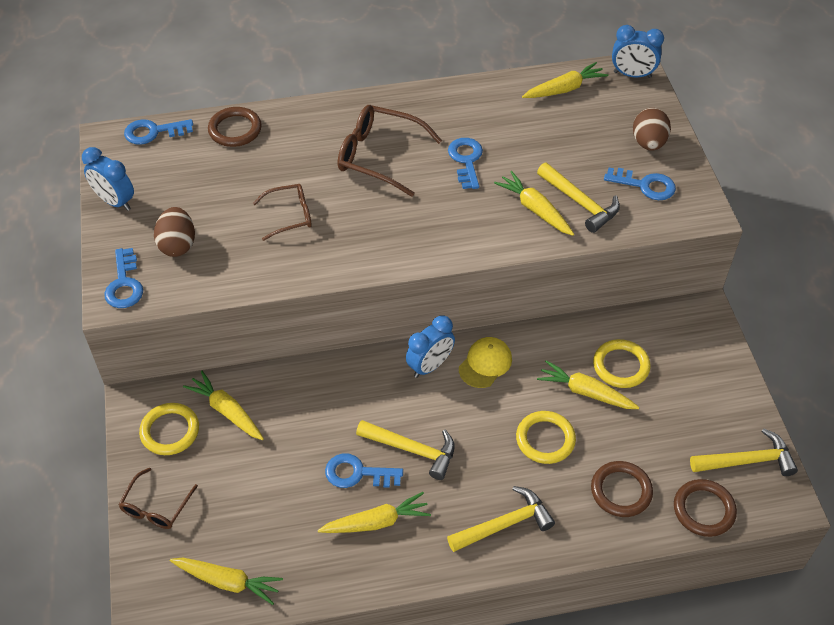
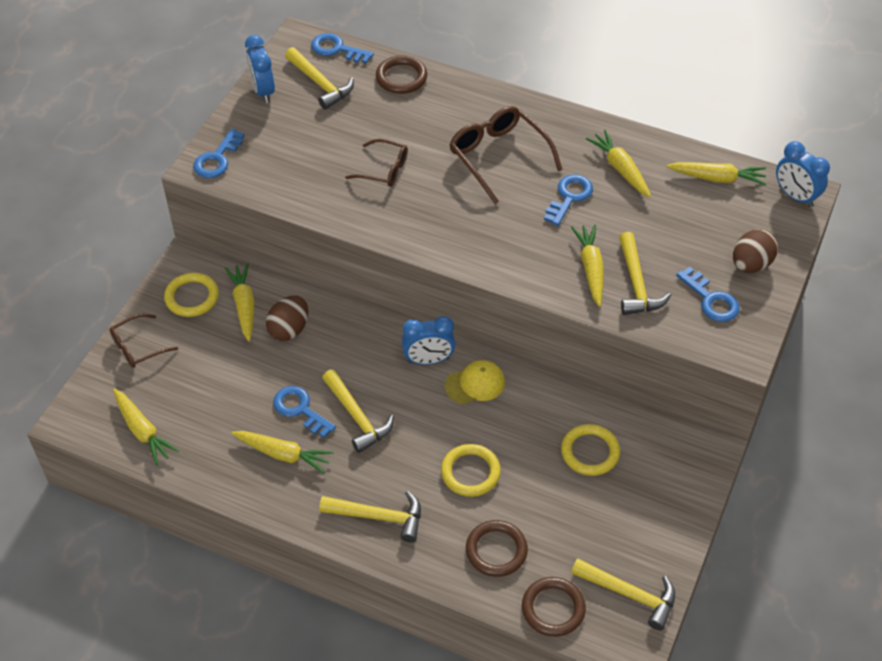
camera: 35 degrees right, 0 degrees up
(165, 169) = (320, 84): none -> yellow hammer
(178, 245) = (280, 149): brown egg -> brown egg (289, 329)
(585, 392) = (539, 455): yellow carrot -> yellow carrot (620, 169)

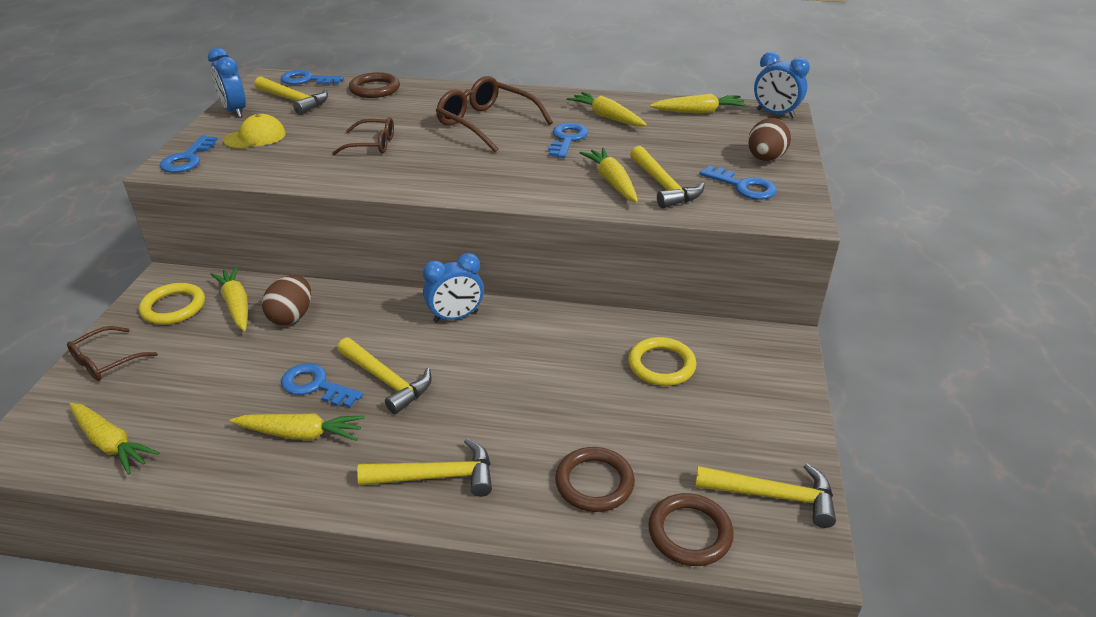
camera: 15 degrees left, 15 degrees down
(470, 472) = (535, 409): yellow ring -> none
(475, 384) = (513, 328): yellow cap -> yellow cap (255, 137)

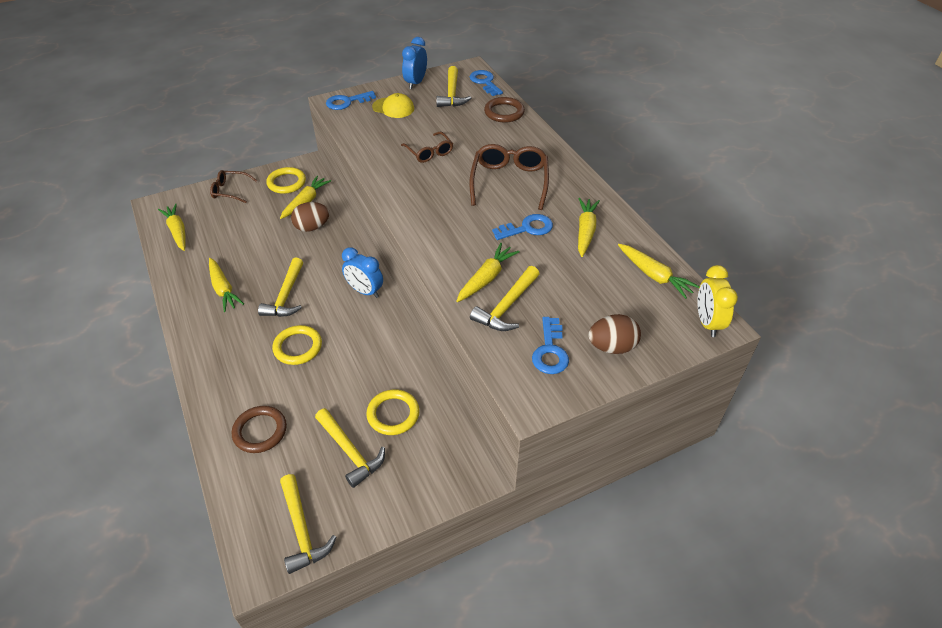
camera: 55 degrees right, 10 degrees up
(111, 443) = (177, 231): yellow carrot -> yellow carrot turned 150 degrees clockwise
(315, 386) = (263, 271): blue key -> none
(437, 476) = (224, 359): yellow hammer -> yellow hammer (350, 452)
(487, 401) = (298, 347): none -> yellow ring
(689, 533) = (245, 497): brown ring -> none
(775, 114) = (707, 322): blue clock -> yellow clock

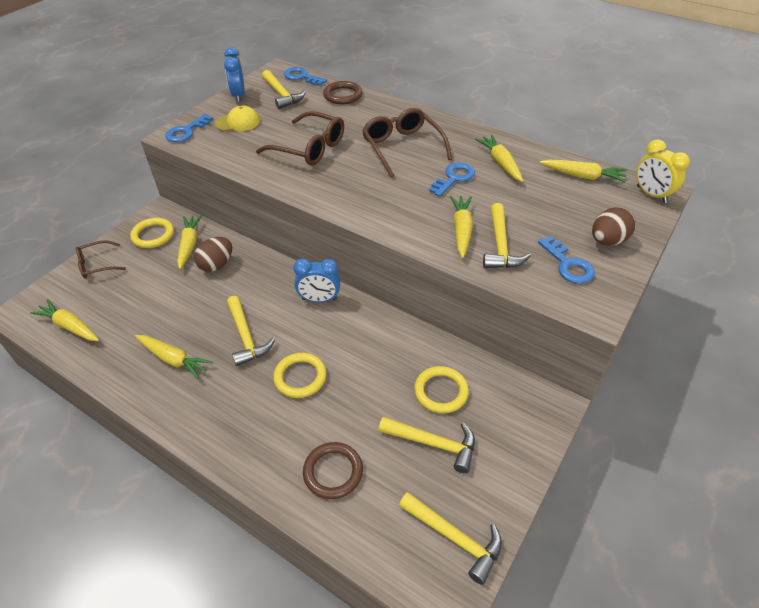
camera: 30 degrees left, 0 degrees up
(429, 152) = (309, 148): brown glasses -> brown glasses, size x1.66

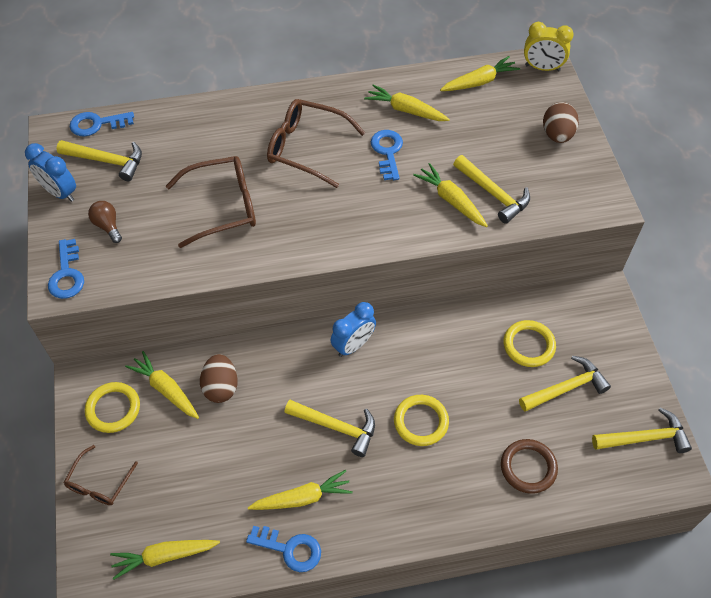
camera: 45 degrees left, 10 degrees up
(238, 122) = (108, 226): yellow cap -> brown light bulb
(343, 95) = (173, 122): brown ring -> none
(568, 265) = (554, 176): blue key -> blue key (290, 549)

